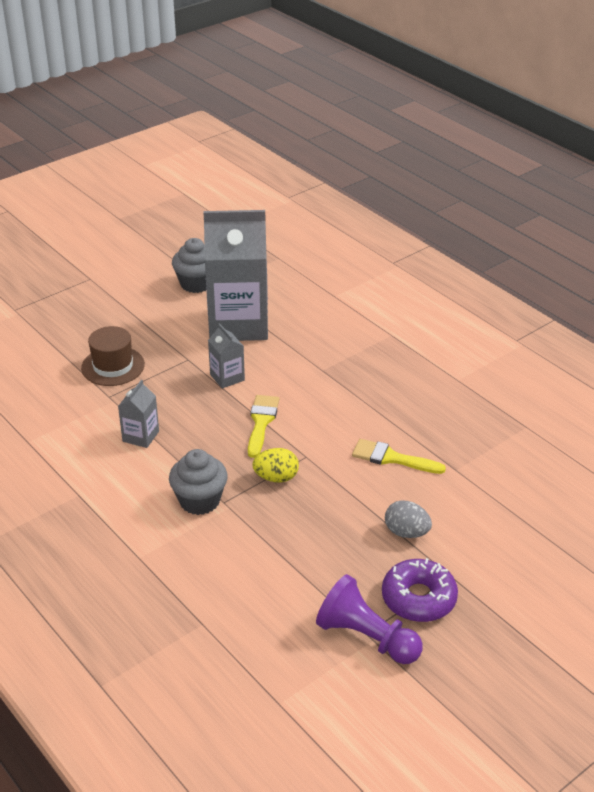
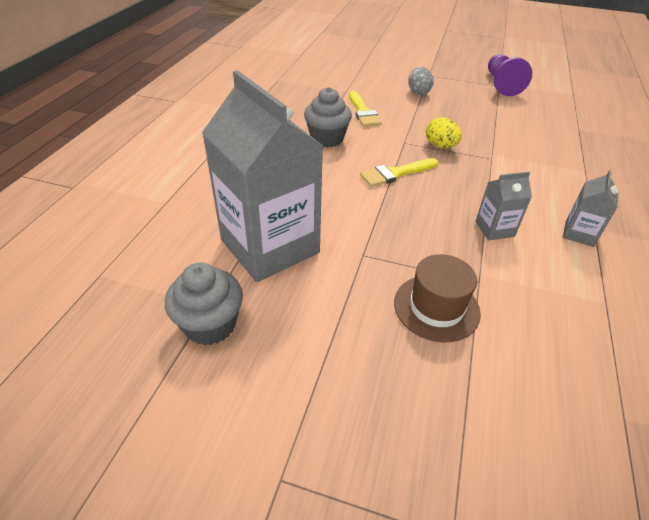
camera: 125 degrees left, 5 degrees up
(199, 501) = (506, 168): grey cupcake -> grey cupcake (327, 139)
(227, 377) = (362, 215): grey carton -> grey carton (579, 234)
(418, 598) = (456, 79): purple donut -> none

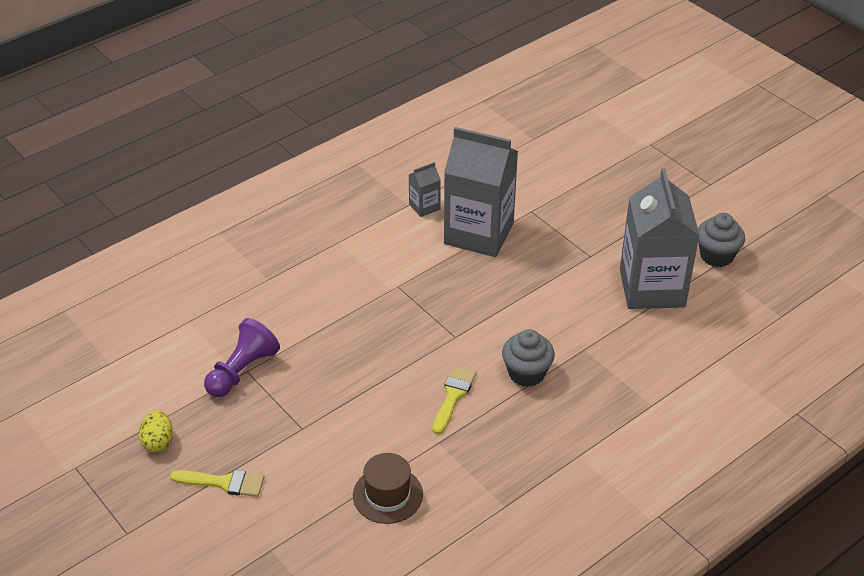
camera: 145 degrees left, 0 degrees up
(395, 173) = (501, 307): yellow brush -> yellow brush (224, 483)
(418, 92) = (356, 401): grey egg -> none
(436, 307) = (573, 210): brown hat -> brown hat (387, 495)
(440, 146) = (427, 317): yellow egg -> yellow egg (158, 442)
(494, 229) = (479, 233): grey carton -> grey carton, size x2.33

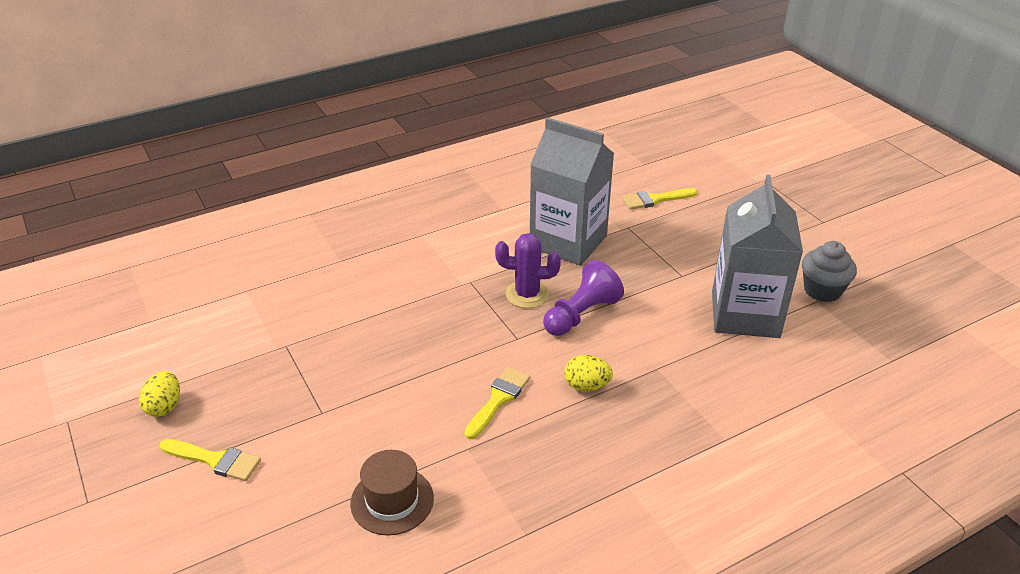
camera: 10 degrees right, 5 degrees down
(242, 371) = (281, 345): purple pawn -> purple pawn (581, 315)
(424, 207) = (519, 212): grey carton -> none
(453, 293) = (527, 294): none -> purple cactus
(526, 373) = (586, 386): grey cupcake -> yellow egg
(551, 178) = (655, 199): none -> yellow brush

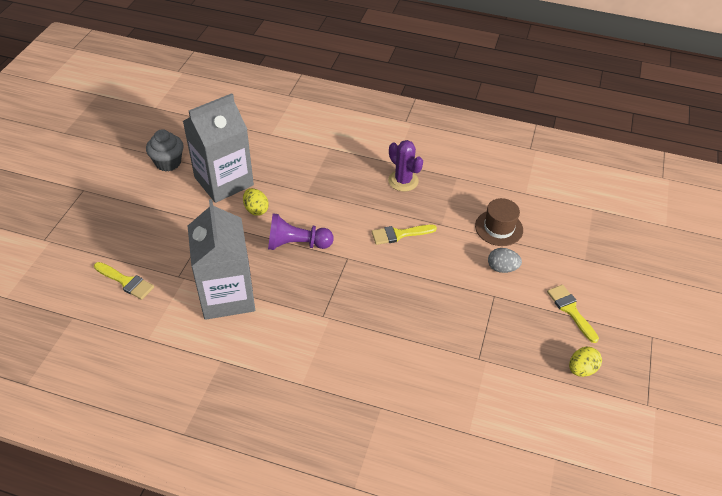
camera: 135 degrees left, 10 degrees up
(340, 450) = (502, 268): none -> grey egg
(527, 294) = (305, 279): purple cactus -> purple cactus (403, 181)
(586, 386) = (350, 209): yellow egg -> yellow egg (256, 209)

